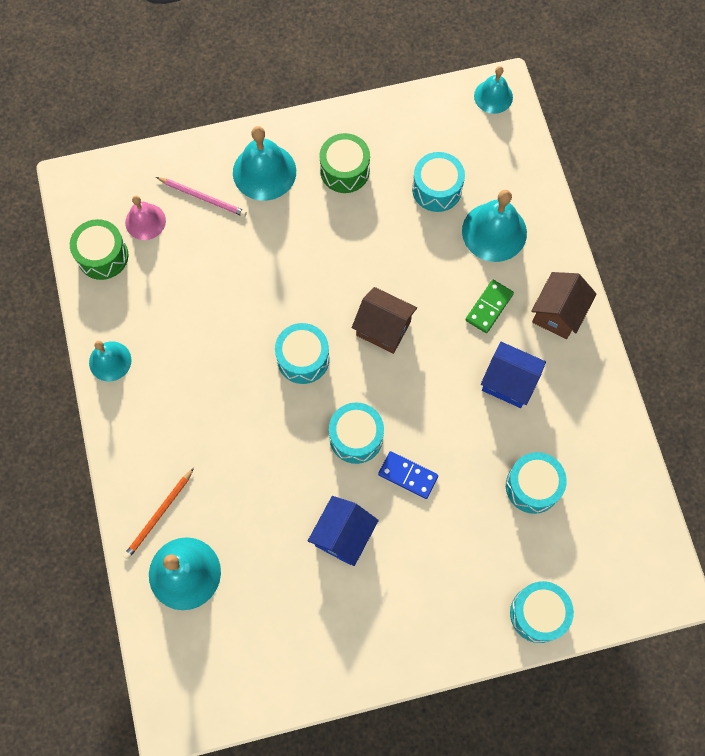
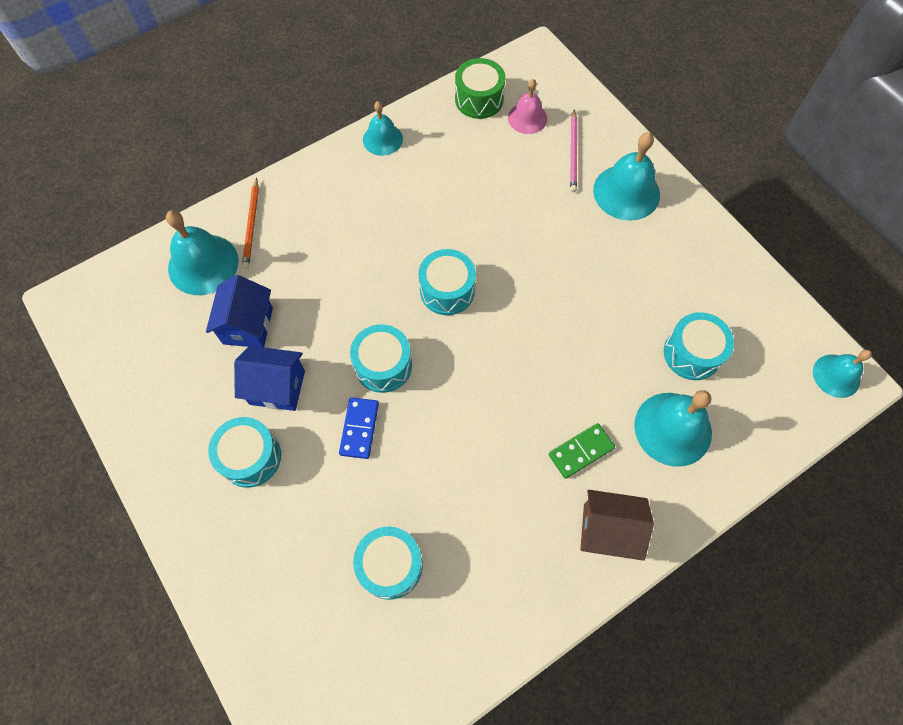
camera: 70 degrees right, 5 degrees down
(159, 515) = (251, 225): orange pencil -> orange pencil turned 105 degrees counterclockwise
(345, 171) = (665, 260): green drum -> none
(383, 328) = (510, 353): brown house -> none
(489, 307) = (581, 451): green domino -> green domino turned 45 degrees counterclockwise
(508, 382) = (501, 500): blue house -> blue house (248, 325)
(538, 614) = (246, 617): turquoise drum -> turquoise drum (250, 457)

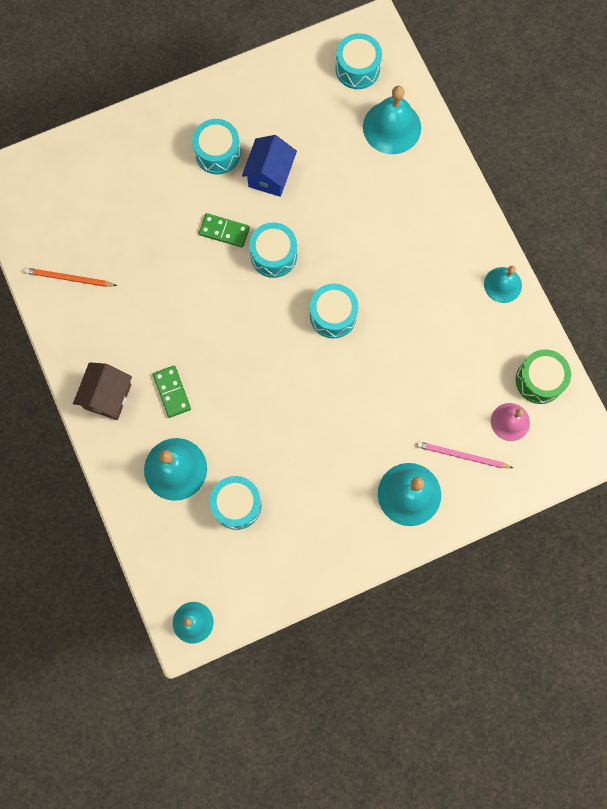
camera: 100 degrees right, 10 degrees up
(248, 325) = (328, 158): blue house -> none
(251, 225) = (424, 166): orange pencil -> orange pencil (69, 278)
(359, 428) = (224, 231): blue domino -> green domino
(390, 565) = (118, 240): turquoise drum -> turquoise drum (357, 69)

